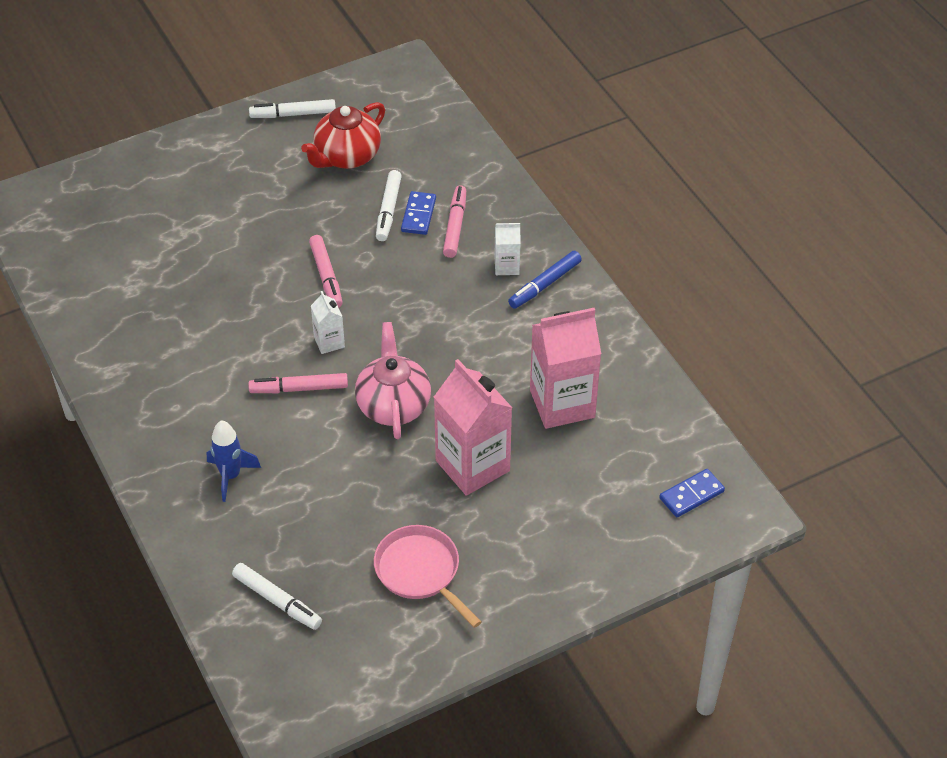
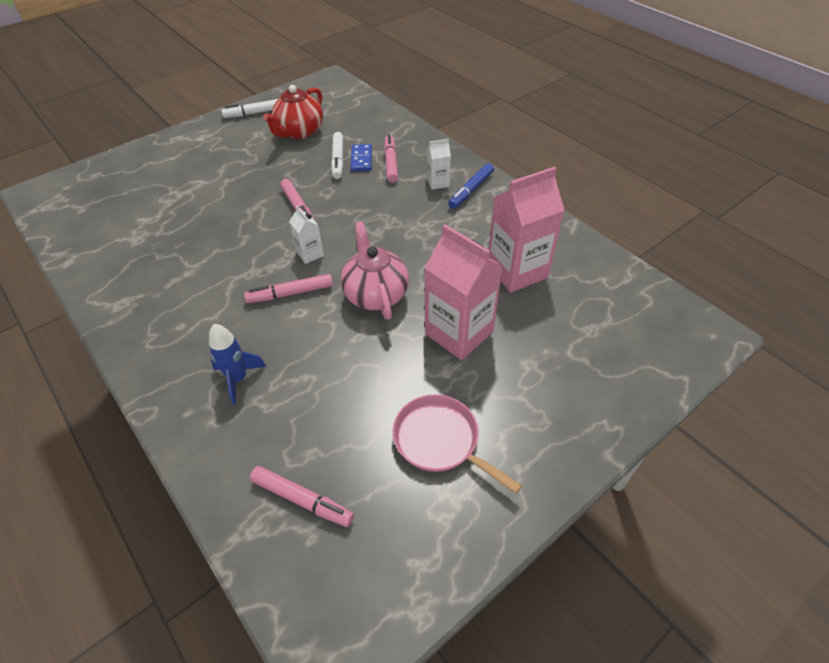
camera: 10 degrees left, 0 degrees up
(277, 601) = (302, 500): white marker -> pink marker
(691, 495) = (656, 326): blue domino -> none

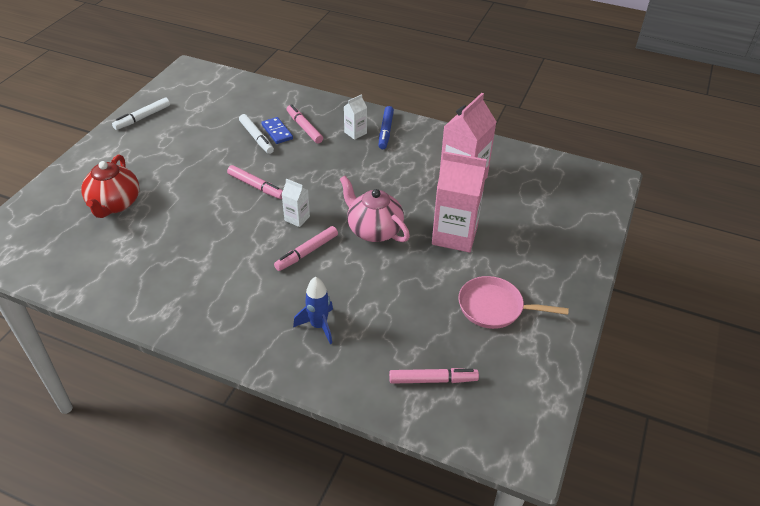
camera: 30 degrees left, 5 degrees down
(299, 132) = (201, 124): red teapot -> red teapot (115, 204)

